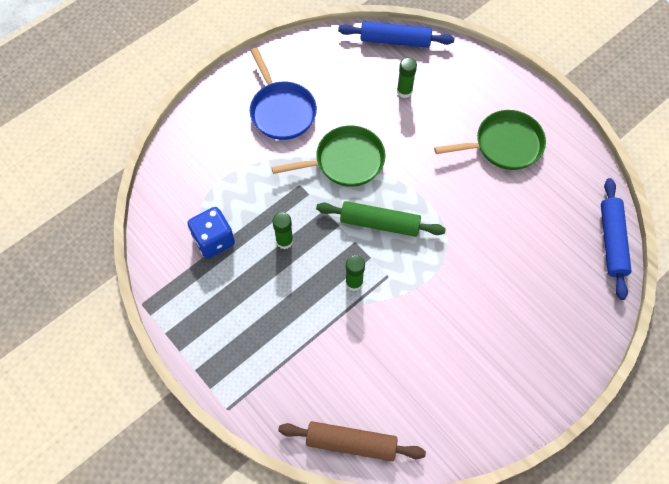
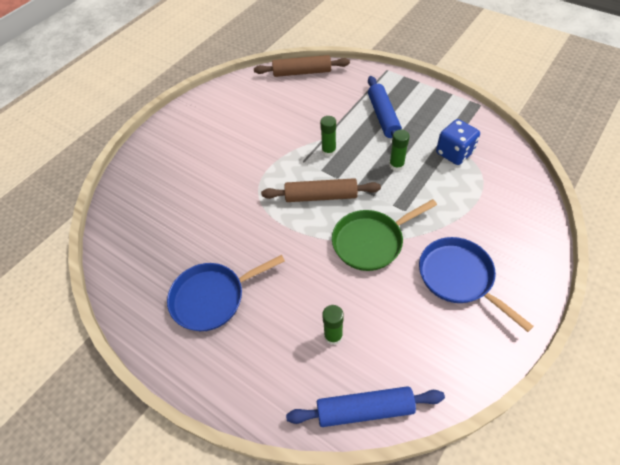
camera: 170 degrees right, 10 degrees down
(380, 223) = (321, 196): green rolling pin -> brown rolling pin
(503, 145) = (213, 298): green pan -> blue pan
(612, 241) = (111, 229): blue rolling pin -> blue rolling pin (383, 117)

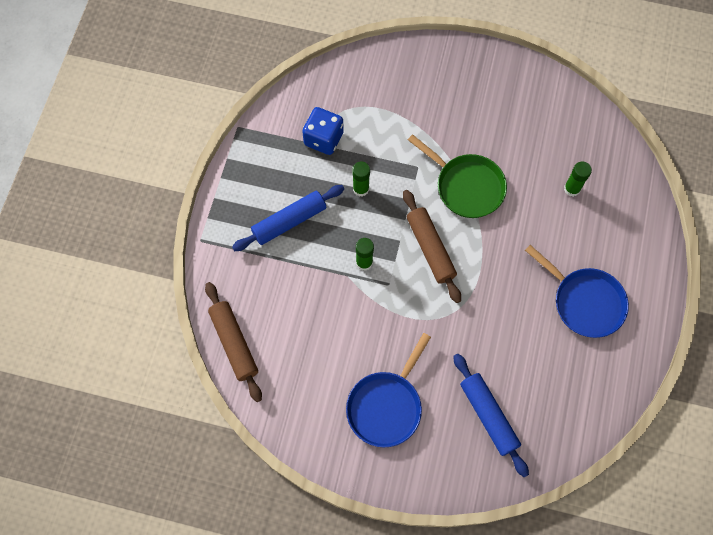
camera: 115 degrees left, 15 degrees up
(365, 409) = (617, 149): blue rolling pin -> blue rolling pin (488, 416)
(459, 278) = (474, 108): blue pan -> blue pan (386, 406)

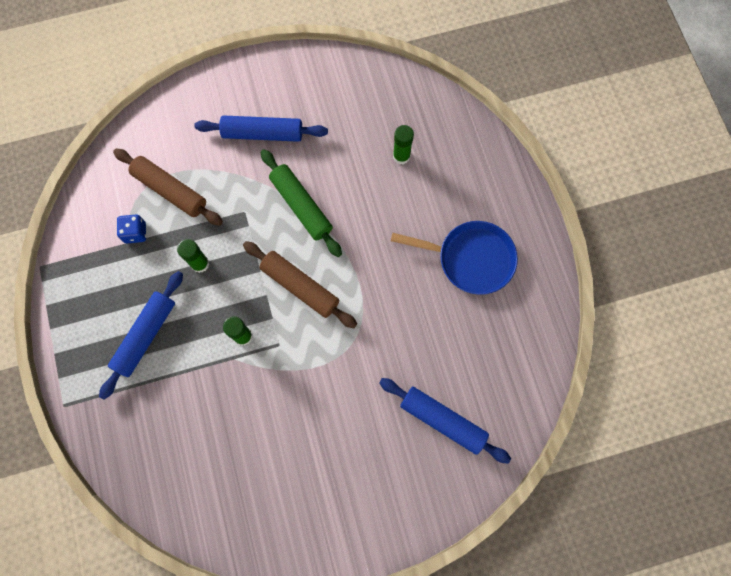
camera: 30 degrees left, 5 degrees up
(234, 343) = (156, 493): brown rolling pin -> brown rolling pin (170, 190)
(323, 139) = (135, 233): blue dice -> blue dice, size x0.63
(386, 406) = (341, 467): blue pan -> none
(466, 113) = (263, 133): none -> blue rolling pin
(466, 186) = (301, 206): green pan -> green rolling pin

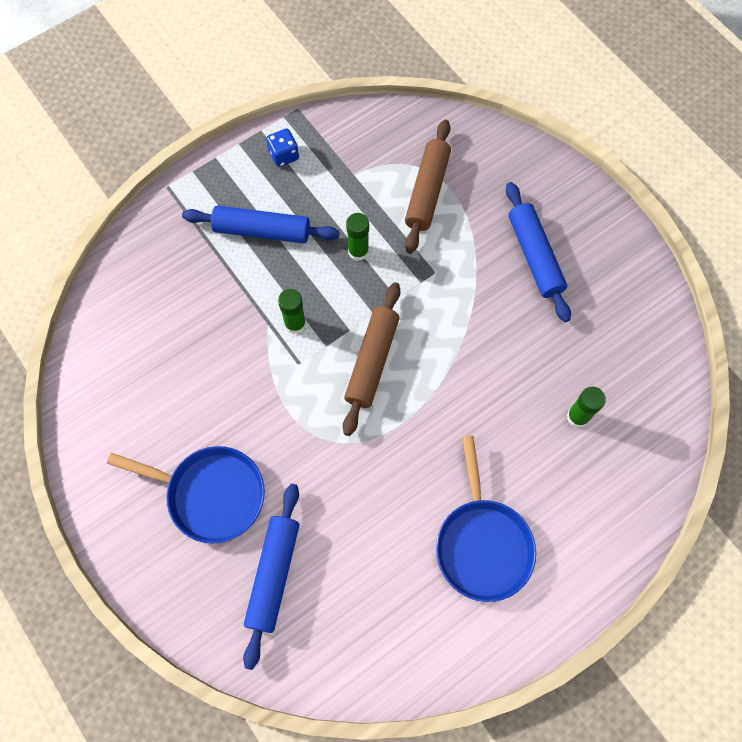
camera: 70 degrees right, 5 degrees down
(135, 233) = (367, 178): blue dice -> blue dice (284, 155)
(301, 206) = (466, 328): green rolling pin -> none
(361, 451) = (210, 494): none -> blue pan

